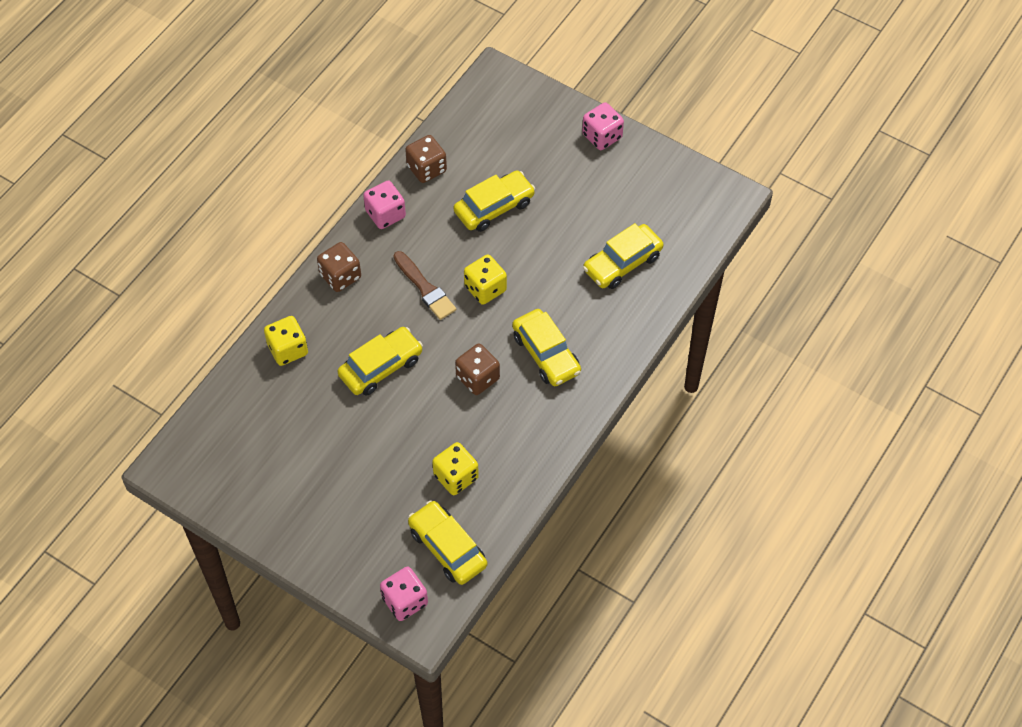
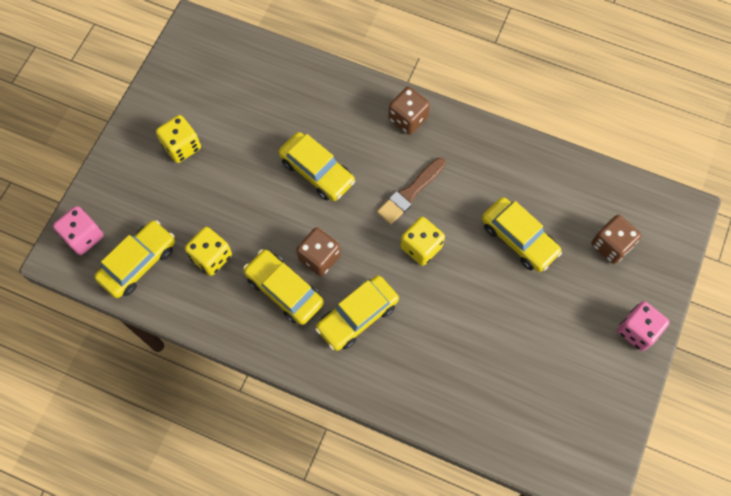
camera: 80 degrees right, 10 degrees up
(288, 349) = (322, 92): yellow dice -> yellow dice (182, 146)
(385, 214) = (486, 143): pink dice -> none
(426, 168) = (548, 169): brown dice -> brown dice (611, 245)
(622, 263) = (481, 375): yellow car -> yellow car (284, 290)

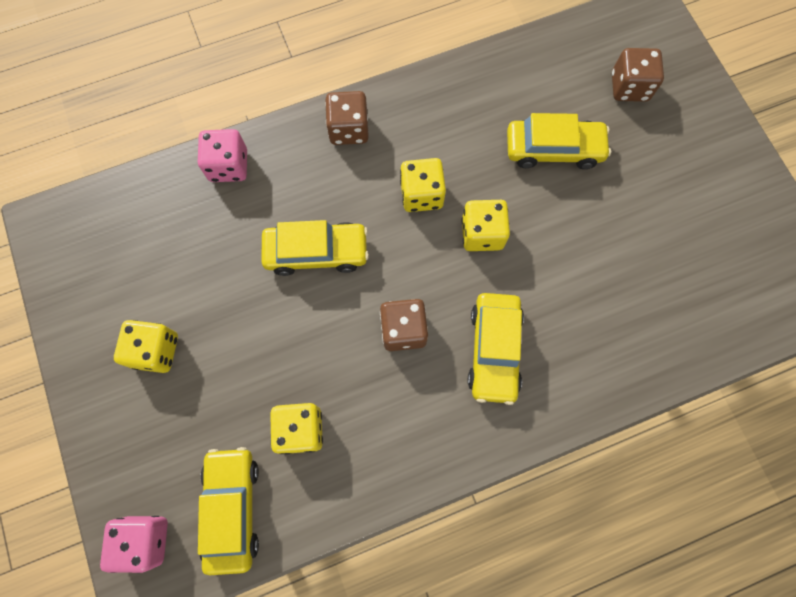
camera: 45 degrees left, 5 degrees up
(284, 290) = (404, 392): yellow car -> none
(410, 193) = (421, 194): brown brush -> yellow dice
(637, 330) = (722, 139): pink dice -> pink dice (228, 166)

